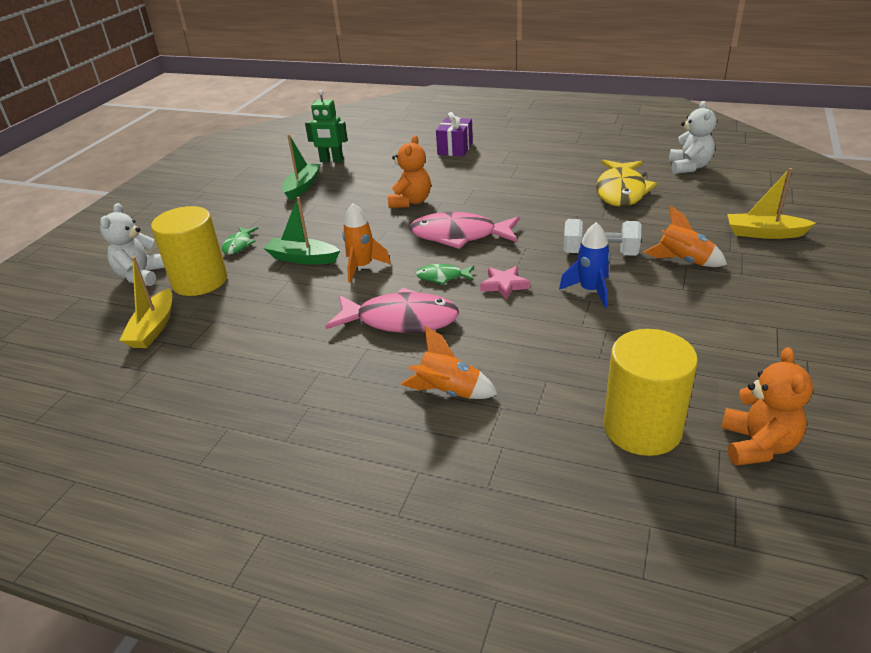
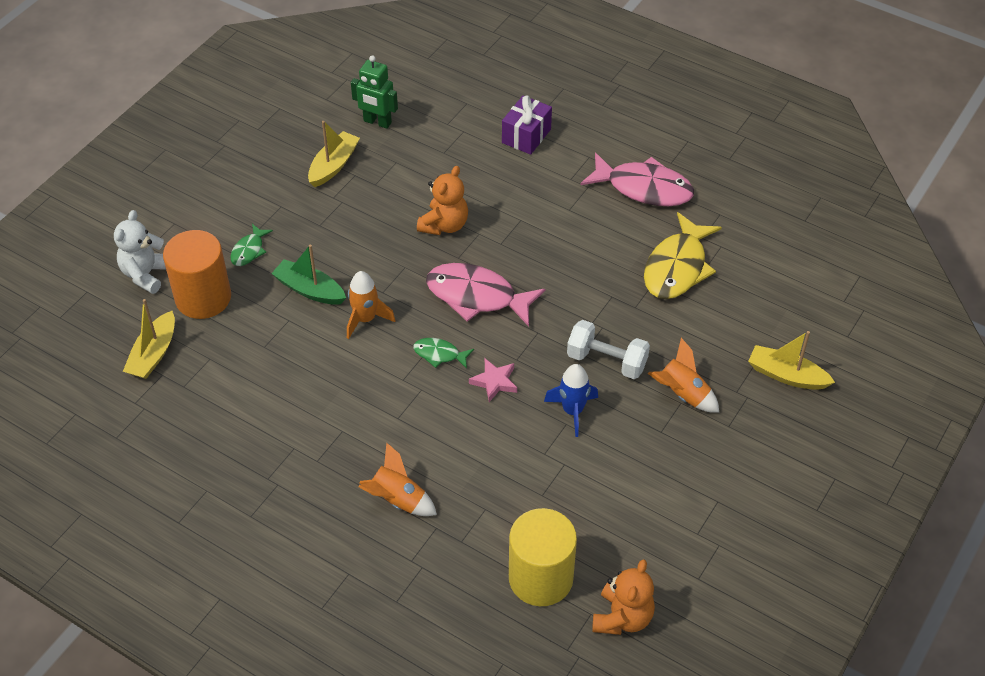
camera: 10 degrees right, 15 degrees up
(200, 281) = (203, 298): yellow cylinder -> orange cylinder
(302, 187) = (333, 165): green boat -> yellow boat
(400, 320) = (382, 403): pink fish -> pink fish (644, 188)
(689, 167) = (774, 244): white teddy bear -> none

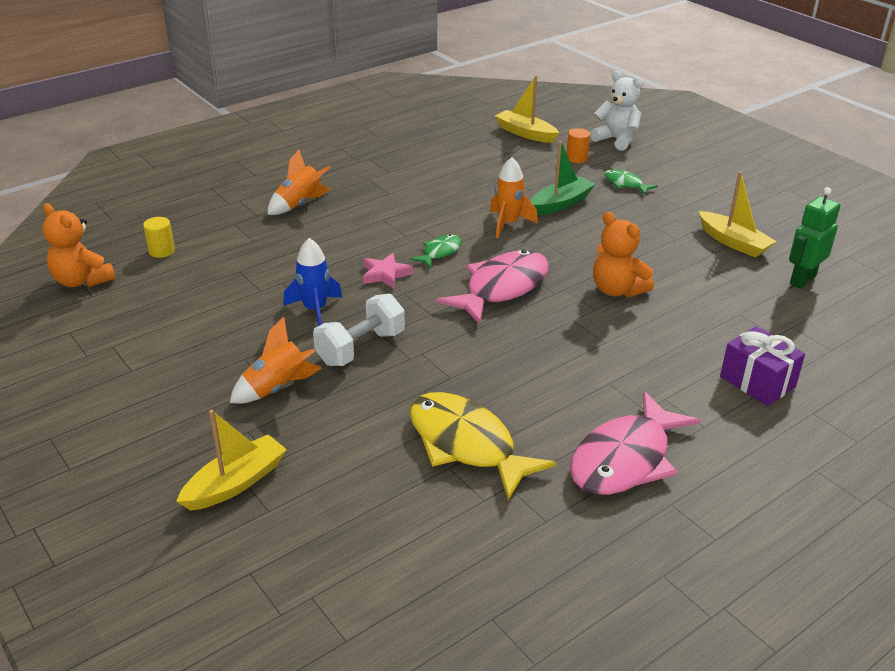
camera: 110 degrees right, 15 degrees down
(203, 298) = (576, 158): orange cylinder -> orange cylinder, size x0.43
(540, 578) = (161, 251): yellow cylinder -> yellow cylinder, size x0.43

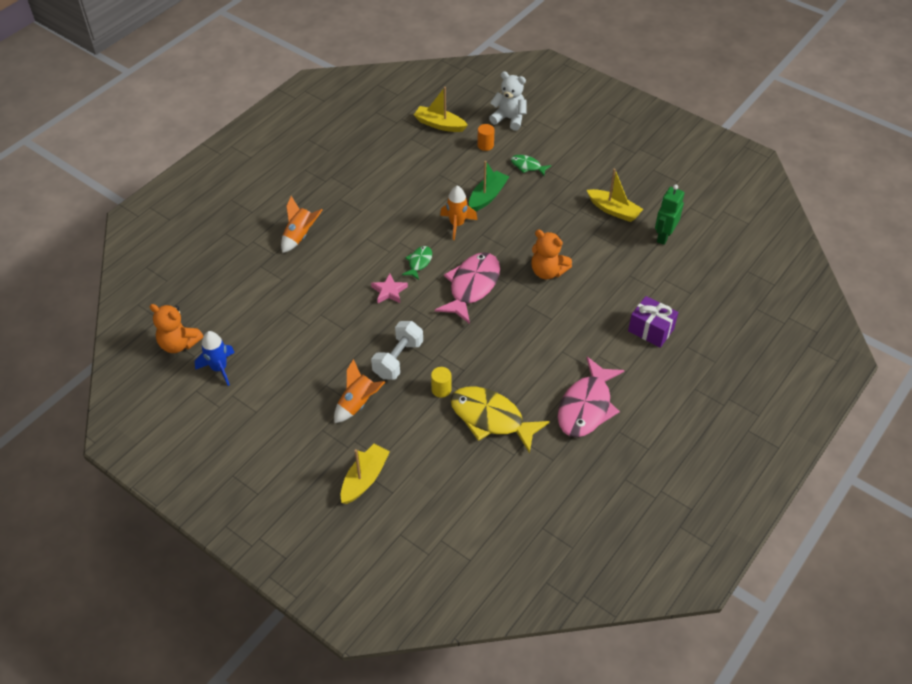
camera: 15 degrees left, 15 degrees up
(161, 251) = (221, 304): yellow cylinder -> yellow cylinder (441, 389)
(315, 310) = (354, 334): blue rocket -> blue rocket (219, 368)

